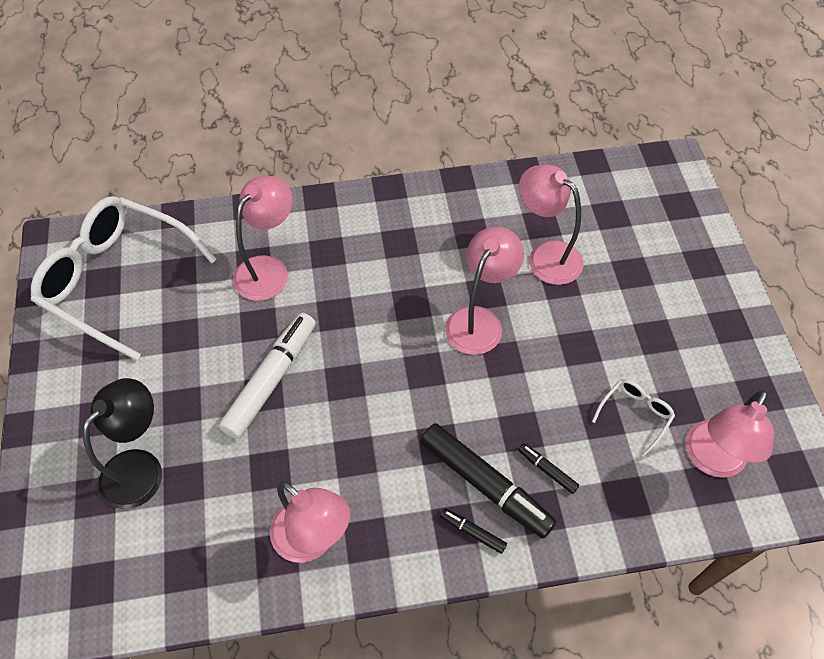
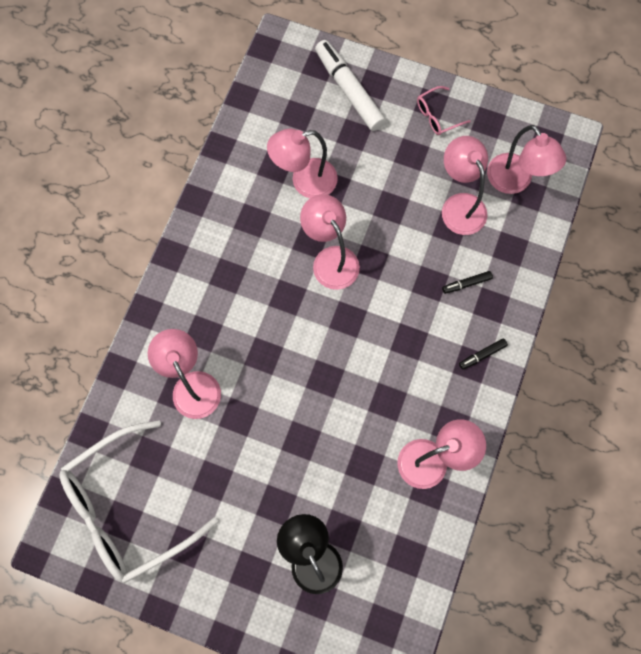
camera: 60 degrees left, 15 degrees up
(271, 380) = (293, 429): white marker -> white marker (349, 90)
(485, 484) = (455, 328): black marker -> none
(635, 414) = (459, 205): white glasses -> pink lamp
(720, 339) = (437, 116): none -> pink glasses

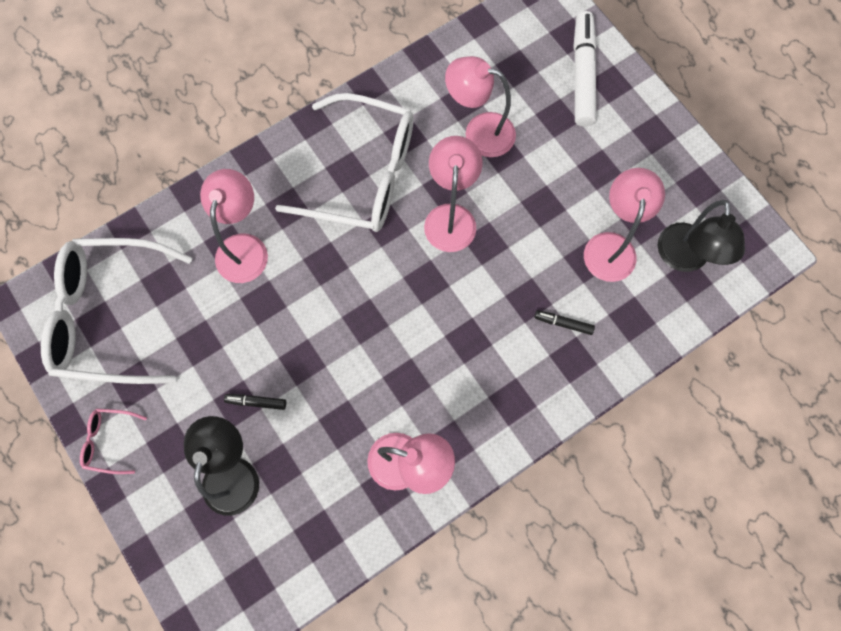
camera: 35 degrees right, 0 degrees up
(242, 270) = (364, 175): none -> white glasses
(437, 116) = (651, 149): pink glasses -> pink glasses (109, 441)
(482, 355) = (529, 400): black marker -> black marker (256, 402)
(515, 182) = (683, 259): pink lamp -> black lamp

